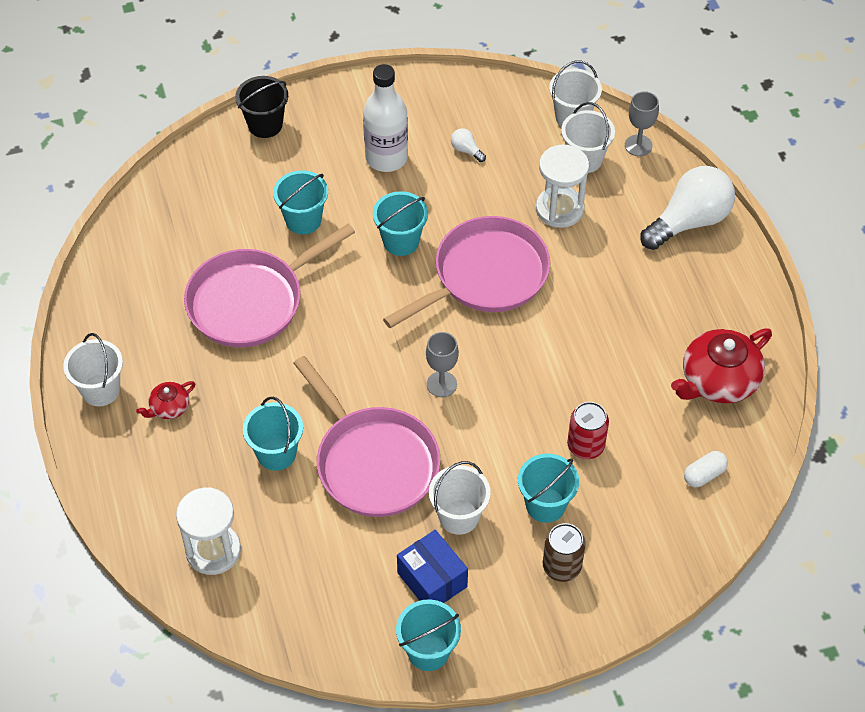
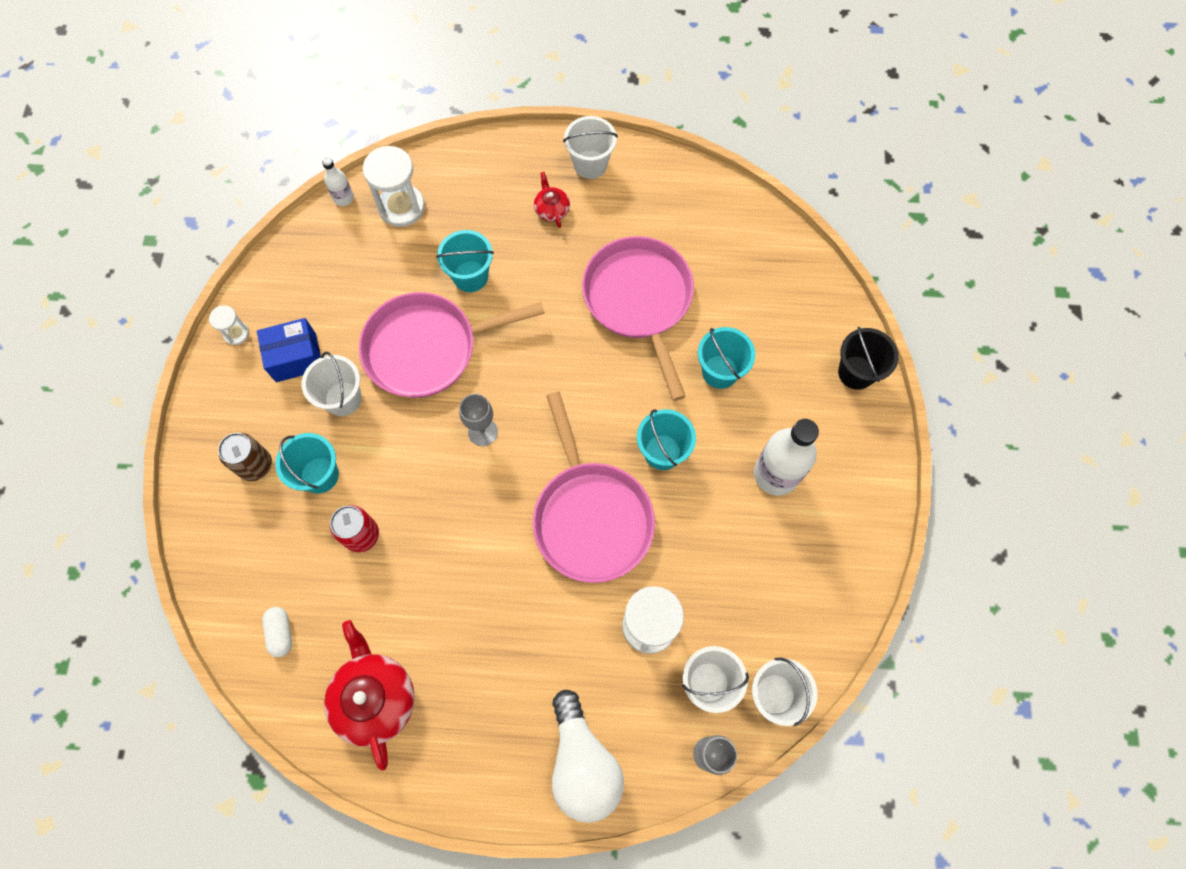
camera: 110 degrees right, 15 degrees up
(221, 614) = (343, 198): none -> white bottle
(428, 651) = (236, 333): turquoise bucket -> white hourglass
(466, 150) = (761, 558): white light bulb -> none

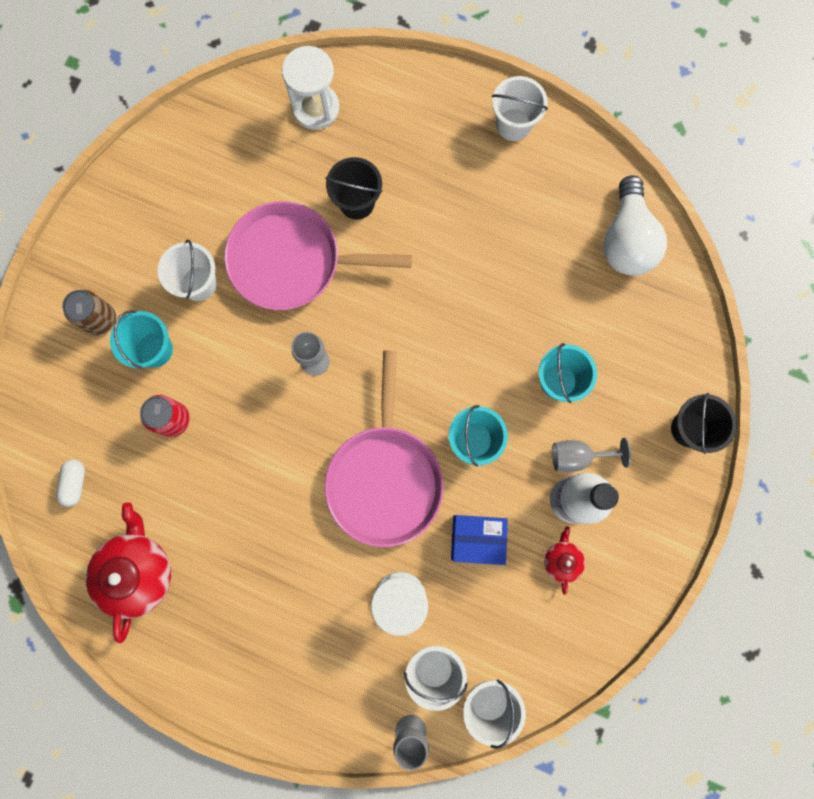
camera: 20 degrees right, 10 degrees up
(236, 333) = (122, 185): white hourglass -> none
(296, 357) = (169, 228): blue box -> blue box (477, 539)
(343, 198) = (264, 80): white bottle -> none
(470, 276) = (357, 202): turquoise bucket -> black bucket
(551, 209) = (458, 159): red teapot -> red teapot (562, 560)
(583, 763) = (296, 696): white light bulb -> white light bulb (626, 240)
(639, 300) = (508, 283): pink pan -> none
(765, 432) = (578, 456): none -> grey goblet

